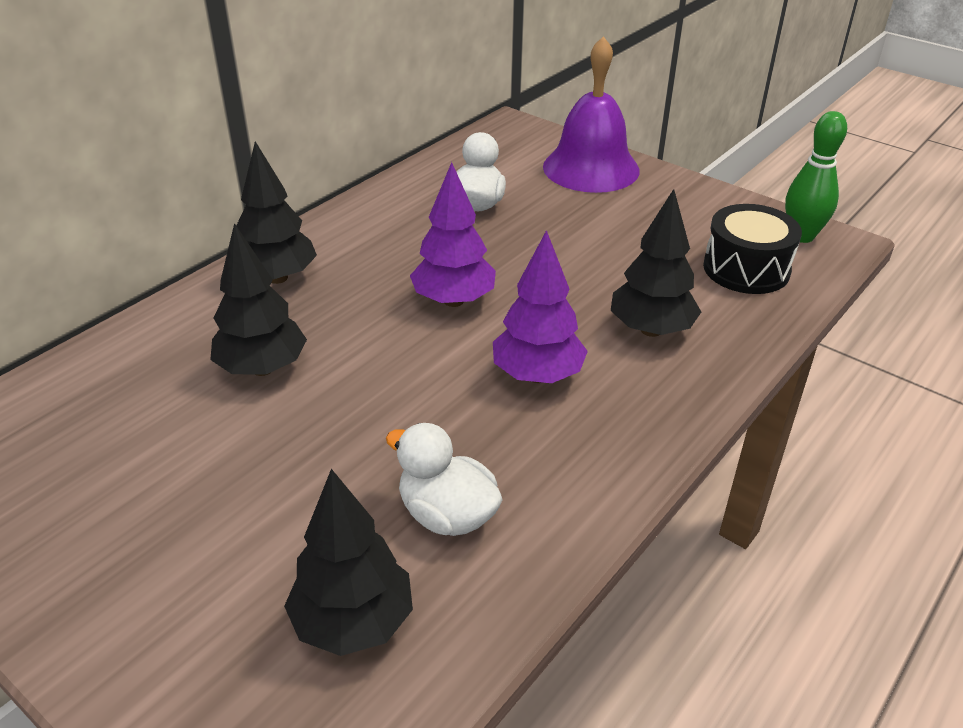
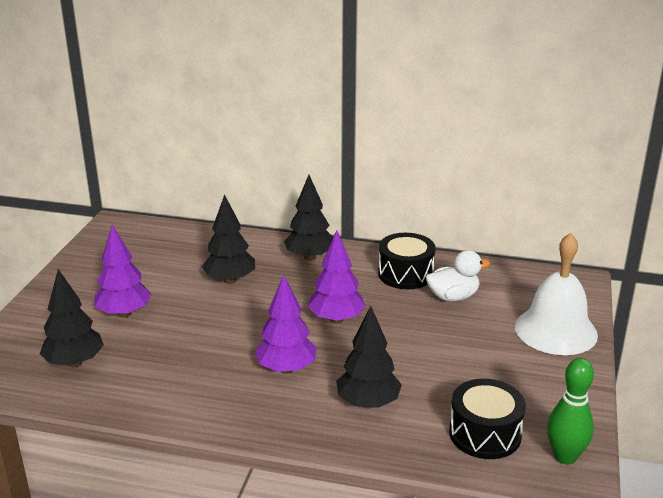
camera: 65 degrees right, 10 degrees down
(247, 517) = (124, 313): none -> purple tree
(397, 218) = (405, 274): none -> black drum
(447, 515) = (154, 369): white duck -> none
(591, 168) = (555, 330): purple bell -> white bell

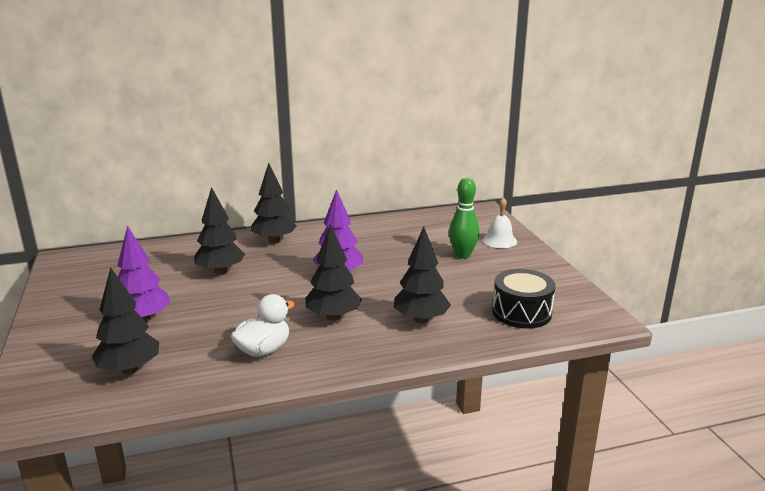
camera: 30 degrees left, 5 degrees down
(286, 369) = (333, 317): purple tree -> black tree
(405, 274) = (361, 234): black drum -> none
(453, 297) = (410, 239): white duck -> white duck (263, 350)
(555, 330) = (499, 241): white bell -> white bell, size x0.54
(565, 457) = (585, 309): green bowling pin -> green bowling pin (463, 255)

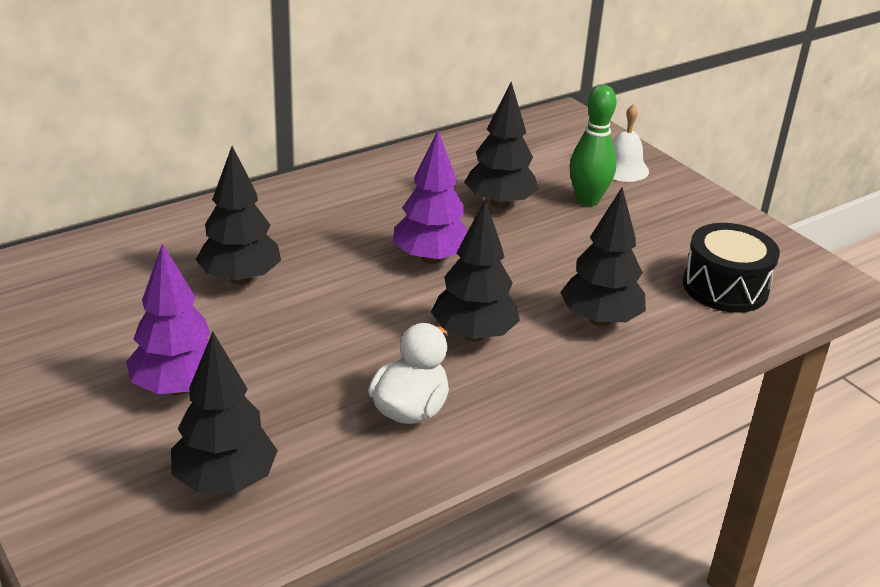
camera: 20 degrees left, 10 degrees up
(274, 240) = (286, 209): black tree -> black tree (499, 203)

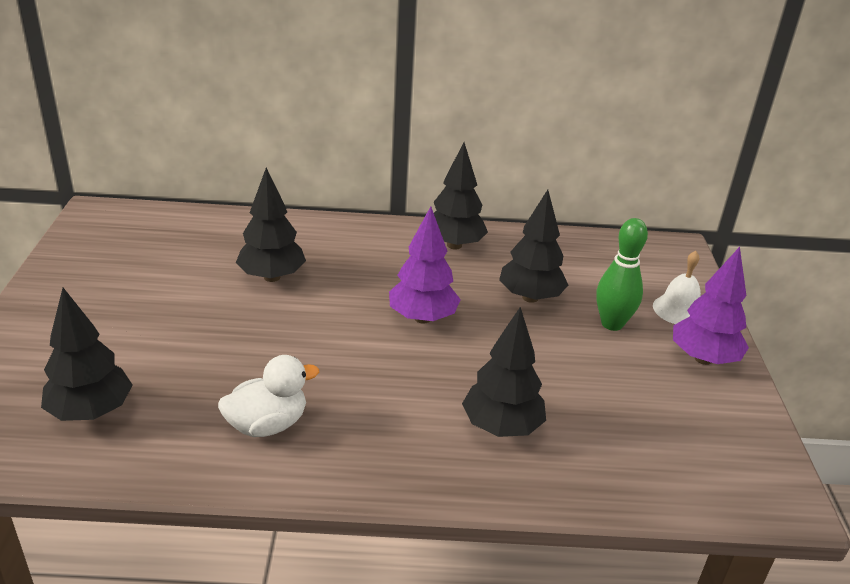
camera: 35 degrees right, 0 degrees up
(178, 387) = (143, 333): purple tree -> purple tree (703, 358)
(473, 335) = (383, 391): black tree -> black tree (454, 245)
(725, 287) = (655, 452): black drum -> none

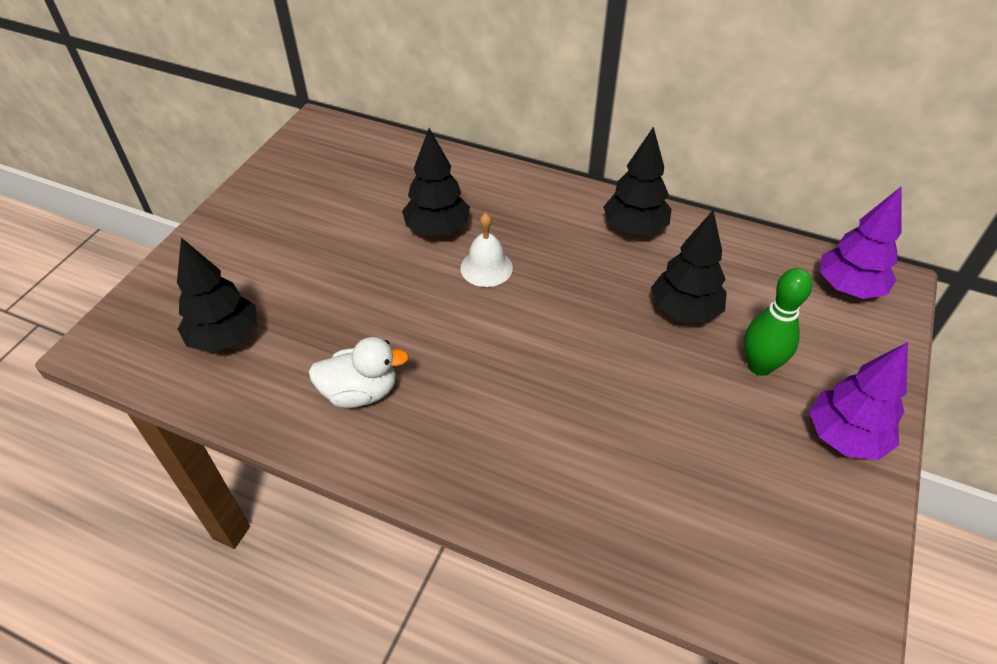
camera: 25 degrees right, 15 degrees up
(422, 318) = (559, 310): purple tree -> purple tree (848, 288)
(501, 427) = (576, 458): black tree -> none
(678, 310) = (849, 367): white bell -> white bell (486, 267)

